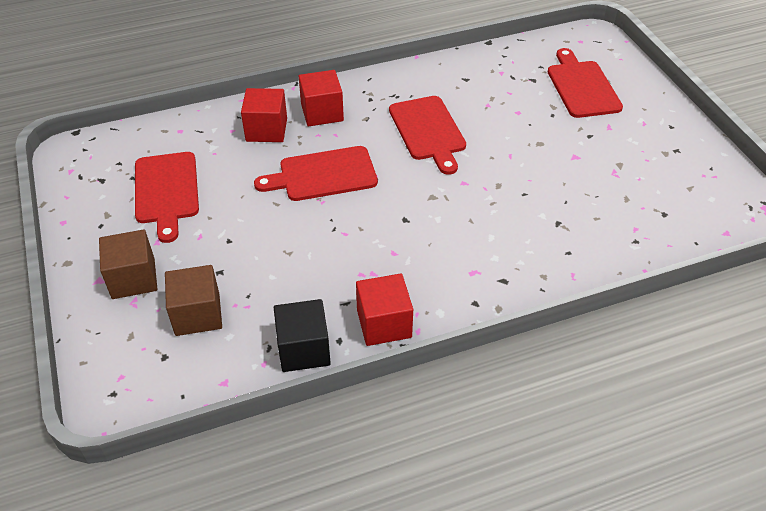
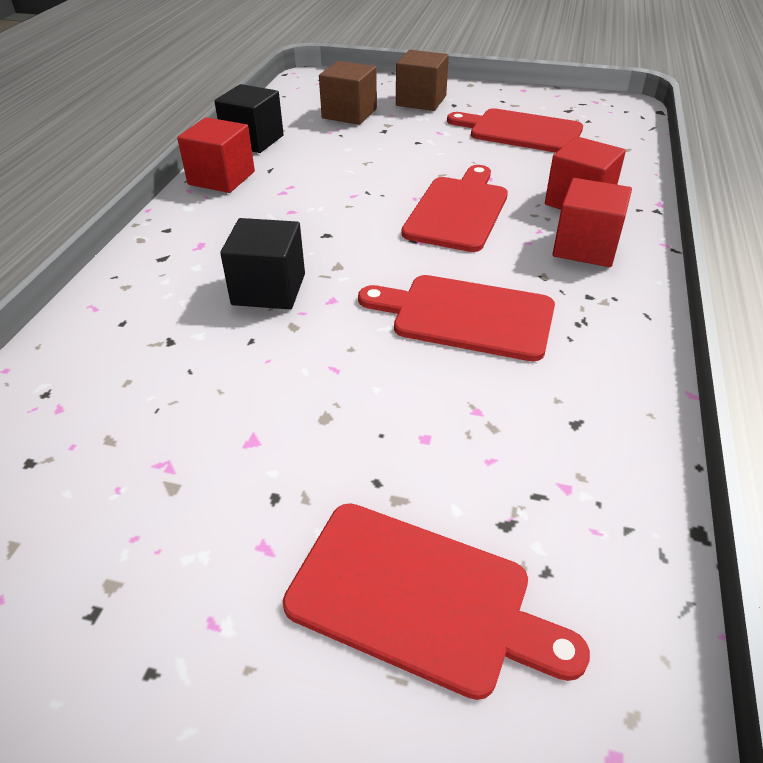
camera: 125 degrees right, 5 degrees down
(481, 212) = (269, 289): none -> black cube

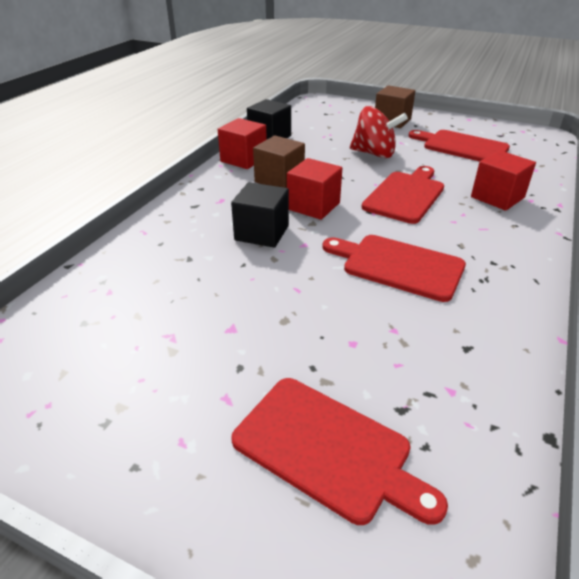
camera: 10 degrees right, 5 degrees down
(349, 113) = (339, 125): brown cube -> brown cube (279, 180)
(405, 152) = (374, 154): none -> red spinning top
(585, 247) = (496, 229): red cube -> red cube (313, 206)

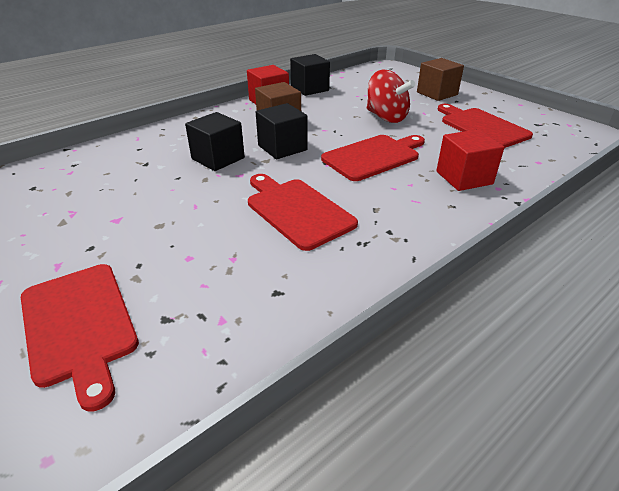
camera: 25 degrees right, 0 degrees up
(313, 206) = (282, 148): red cube -> black cube

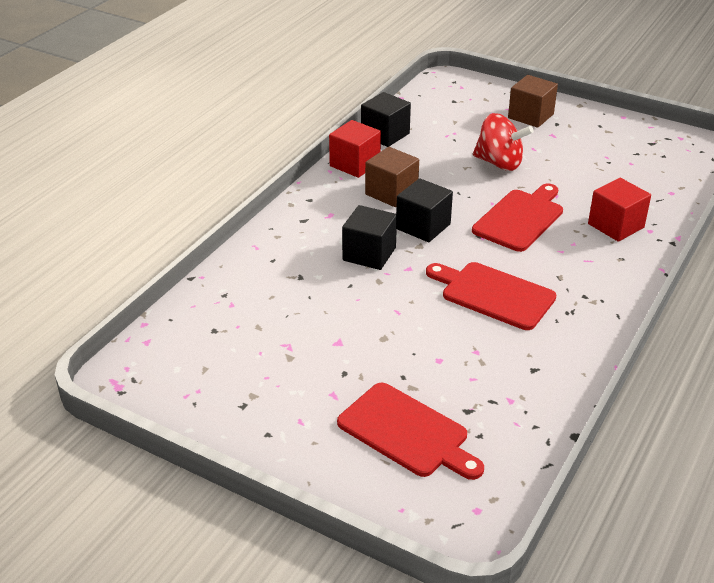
camera: 20 degrees left, 0 degrees up
(482, 127) = (601, 157): red cutting board -> none

